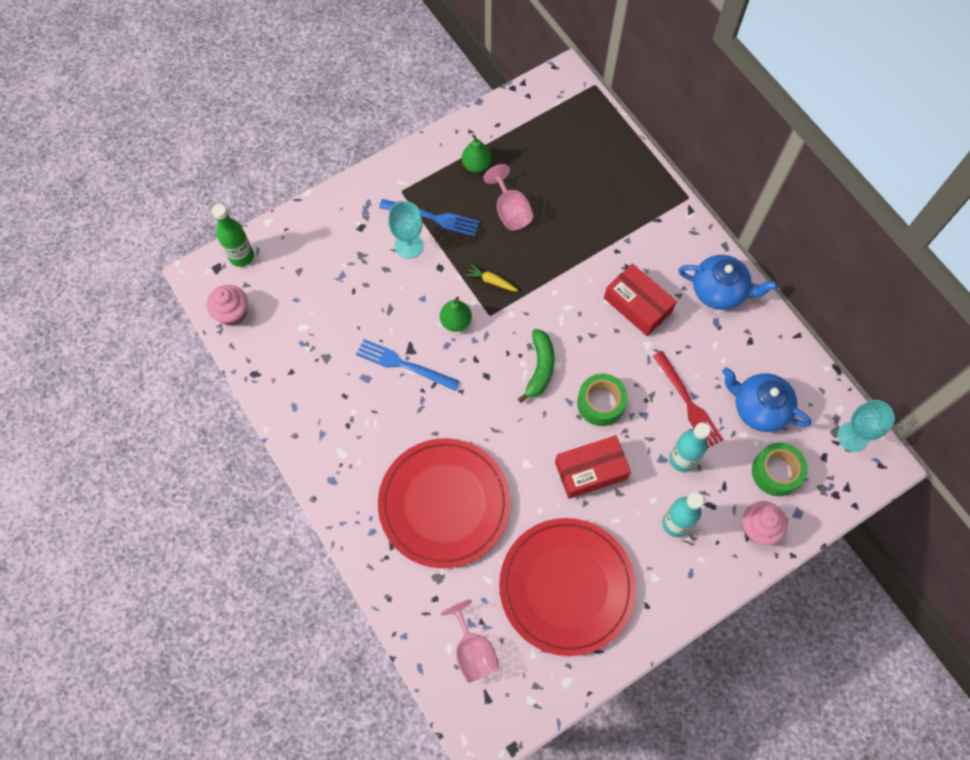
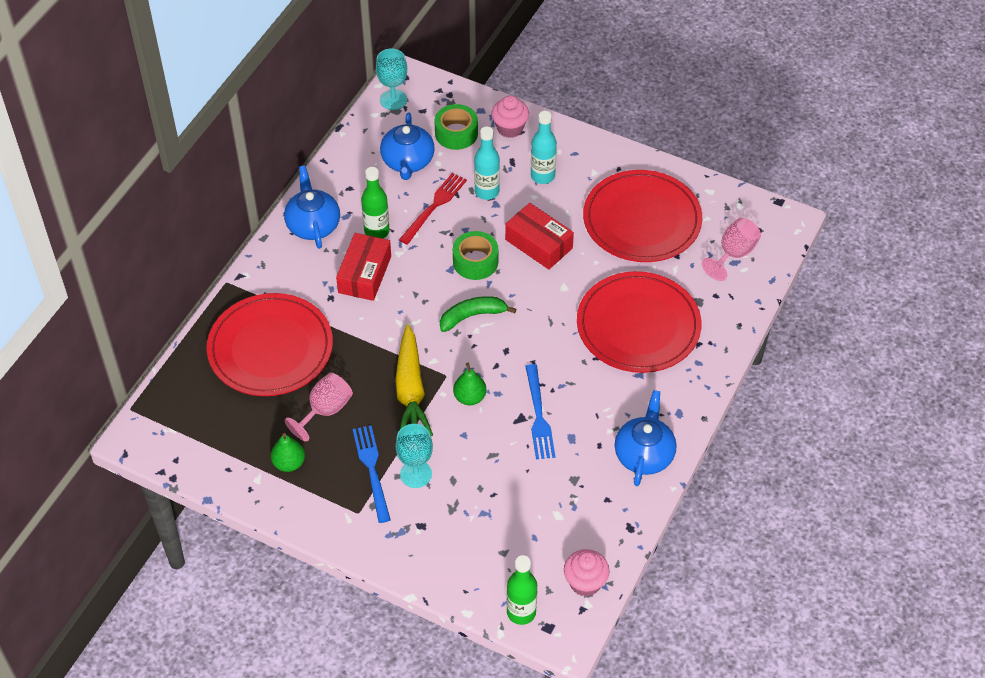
camera: 120 degrees left, 15 degrees down
(311, 426) = (644, 454): none -> blue teapot
(491, 281) = (411, 390): yellow carrot -> yellow carrot, size x2.33
(597, 200) = (270, 348): none -> red plate
(683, 338) = (377, 231): none -> green bottle

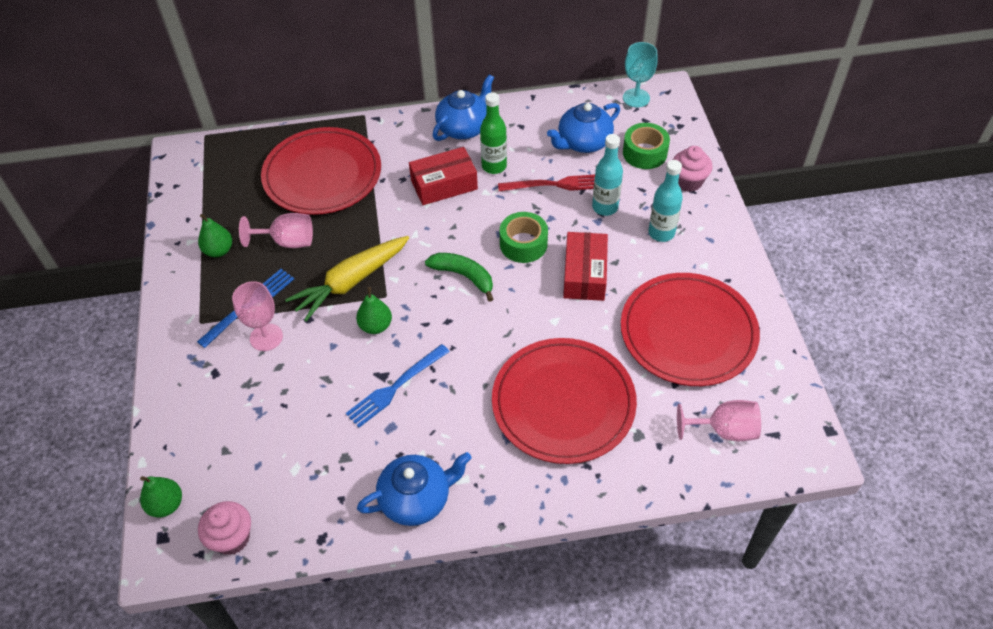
camera: 55 degrees right, 0 degrees up
(416, 474) = (266, 337): turquoise goblet -> pink goblet
(521, 612) = (166, 505): green bottle -> green pear

